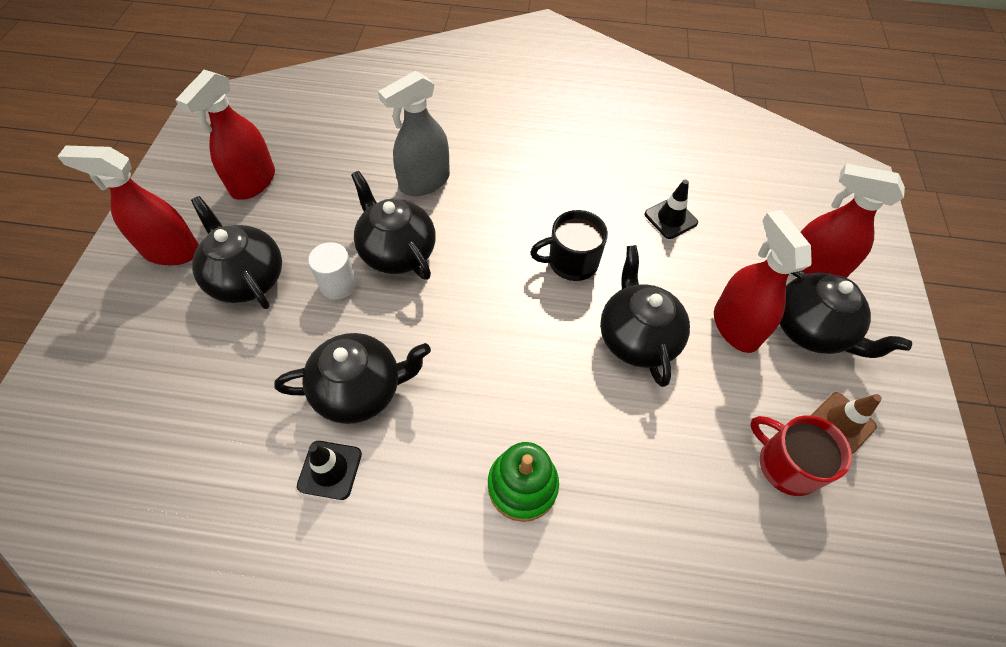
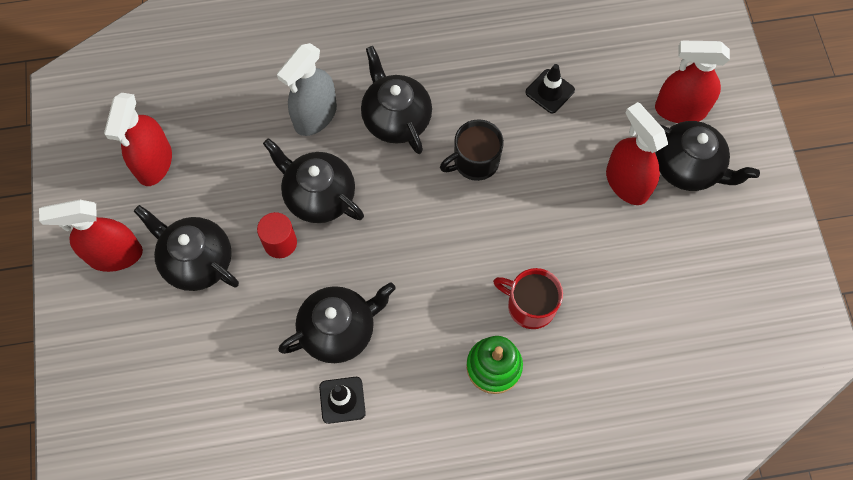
camera: 15 degrees left, 10 degrees up
(338, 284) = (280, 243): white cylinder -> red cylinder
(637, 338) = (549, 217): black teapot -> black teapot (396, 119)
(786, 464) = (686, 289): red mug -> red mug (530, 305)
(842, 423) = (723, 243): brown traffic cone -> none

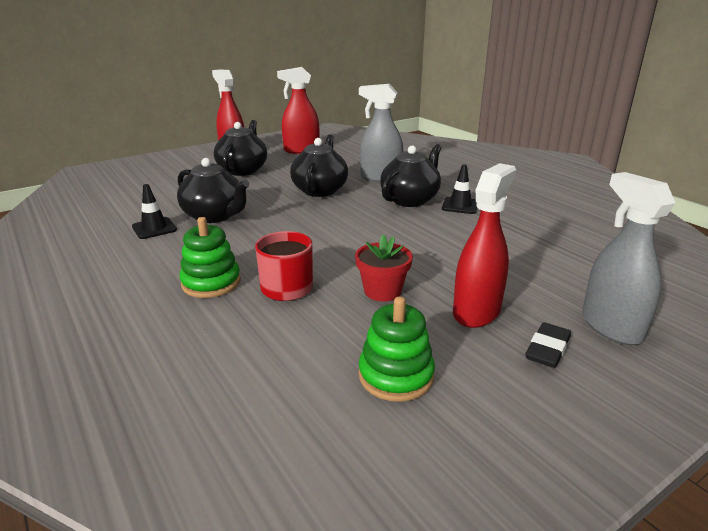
camera: 65 degrees right, 40 degrees down
(280, 243) = (273, 187): red cylinder -> none
(475, 161) = (408, 233): black mug -> none
(550, 91) = (519, 250): black traffic cone -> black traffic cone (460, 206)
(569, 234) = (382, 291): none -> red flower pot
(677, 276) = (396, 376): none -> green stacking toy
(680, 109) = (611, 326): red spray bottle -> grey spray bottle
(687, 167) = (547, 349): black teapot -> black eraser

